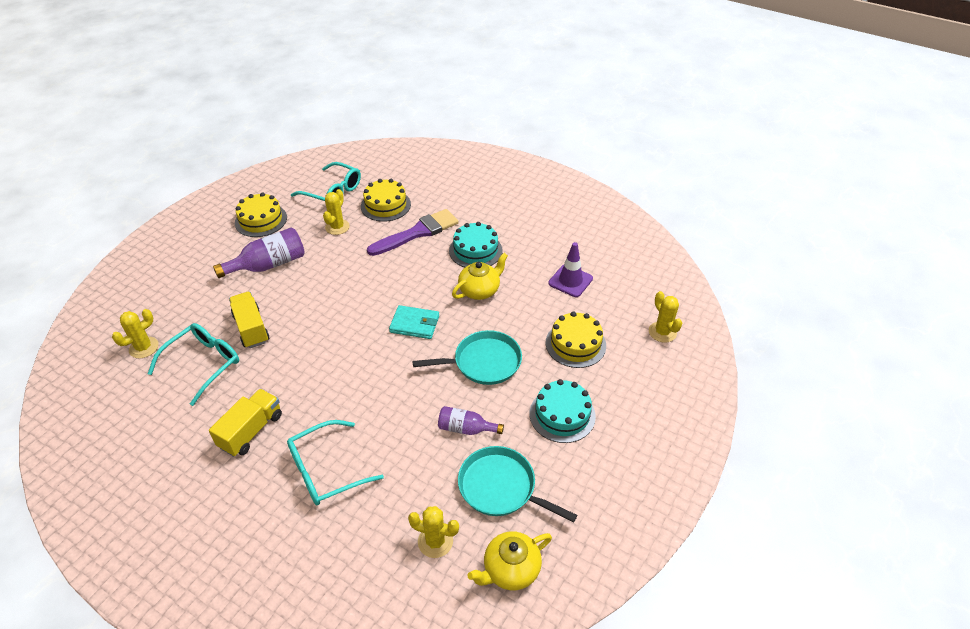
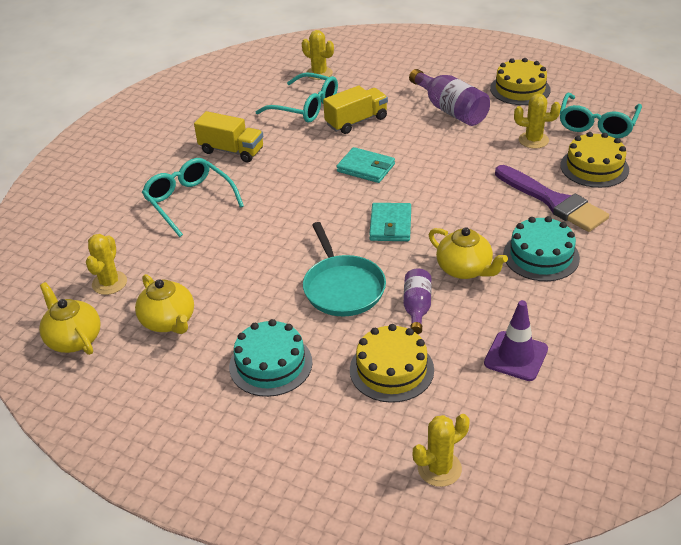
camera: 85 degrees right, 5 degrees down
(329, 330) = (366, 168): none -> turquoise wallet
(466, 428) = (244, 286): purple bottle -> purple bottle (417, 308)
(500, 487) = (169, 321): turquoise pan -> yellow teapot

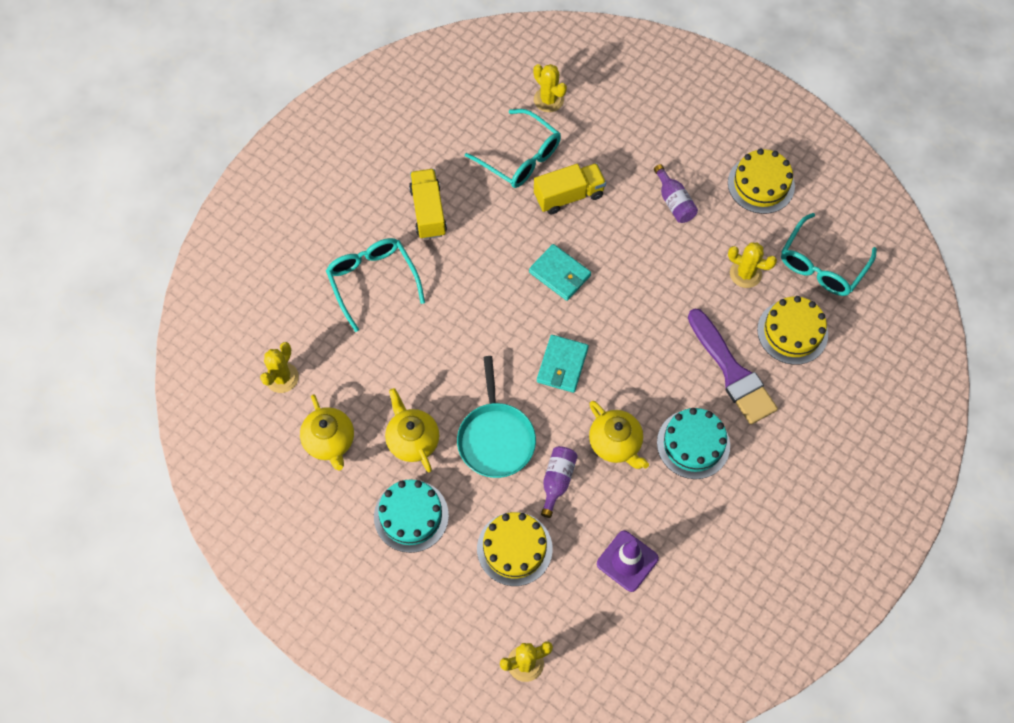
camera: 10 degrees right, 25 degrees up
(74, 339) = (243, 441): yellow teapot -> yellow teapot (412, 440)
(231, 151) = (428, 211): yellow truck -> yellow truck turned 135 degrees counterclockwise
(450, 110) = (674, 201): purple bottle -> purple bottle, size x0.61

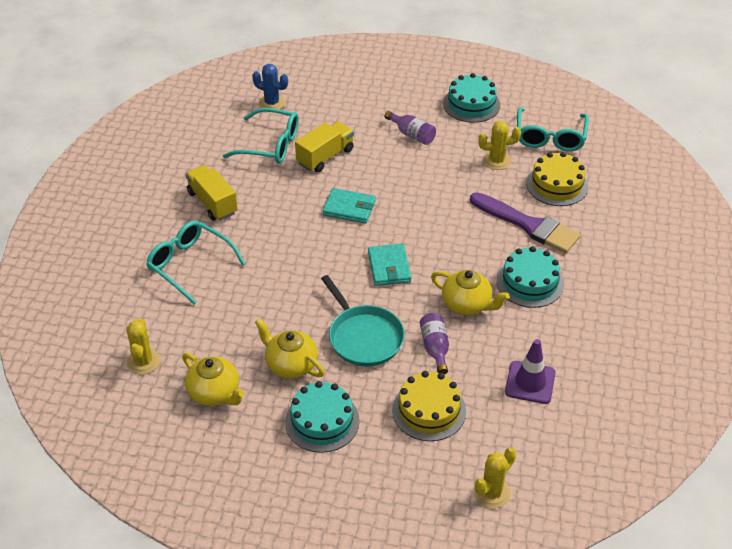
camera: 25 degrees left, 20 degrees down
(548, 100) = (272, 103): yellow cactus -> blue cactus
(761, 184) = (471, 104): yellow cake -> turquoise cake

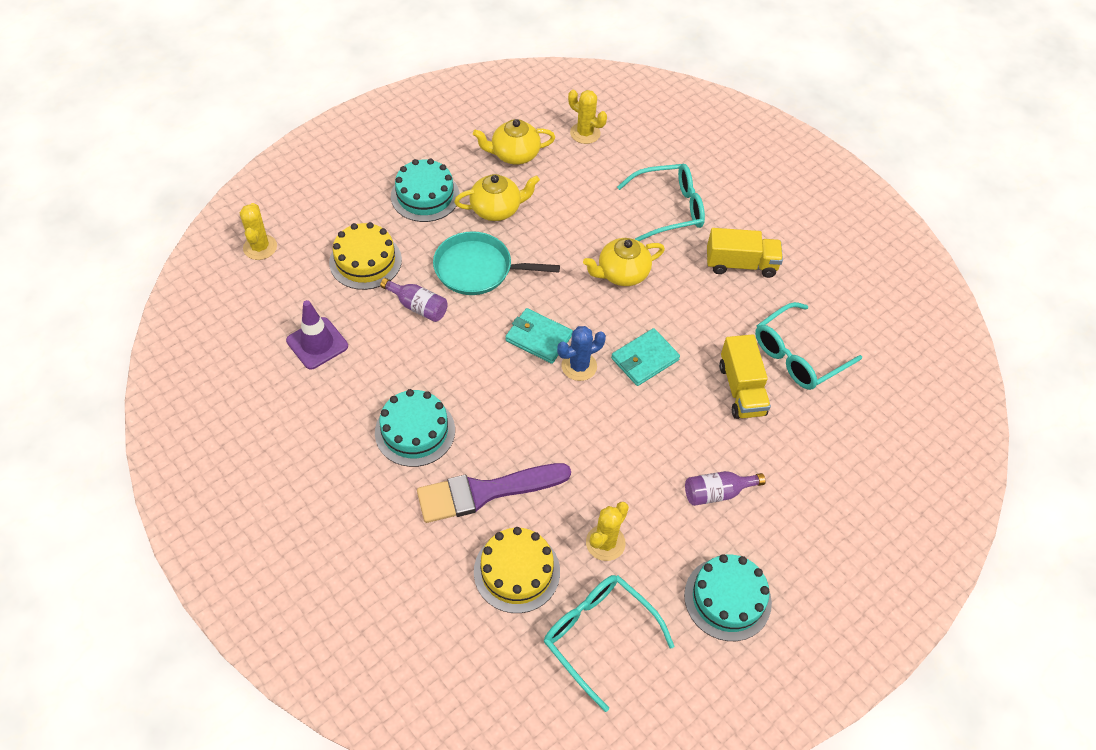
camera: 125 degrees right, 10 degrees up
(272, 103) = (874, 399): blue cactus -> blue cactus (579, 366)
(467, 304) = (439, 363): yellow teapot -> yellow teapot (622, 274)

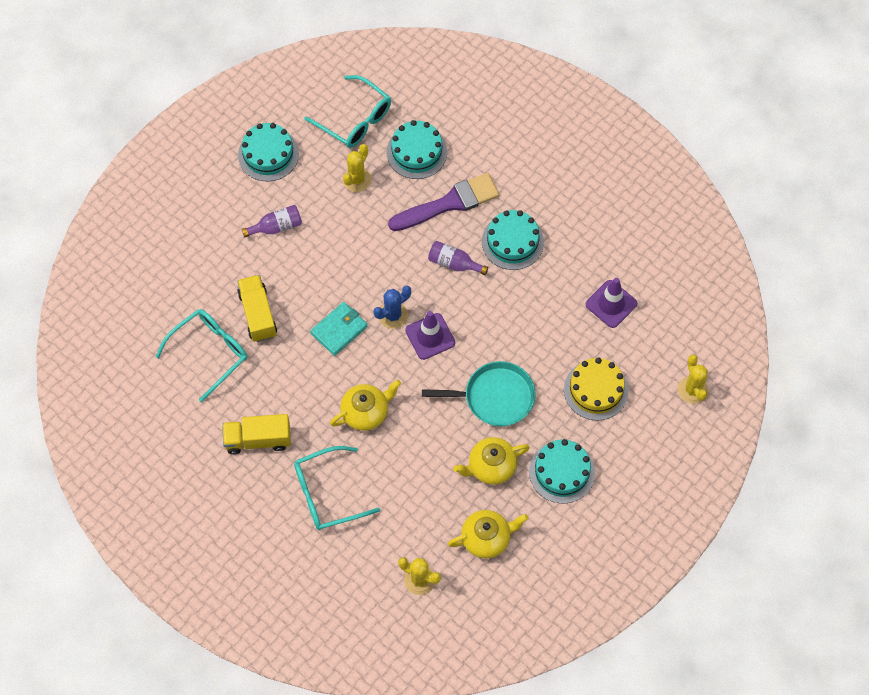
camera: 175 degrees right, 10 degrees up
(418, 306) = (538, 351): purple bottle -> purple bottle (454, 263)
(517, 571) = (416, 152): yellow cake -> turquoise cake
(538, 338) = (430, 336): turquoise wallet -> purple traffic cone

